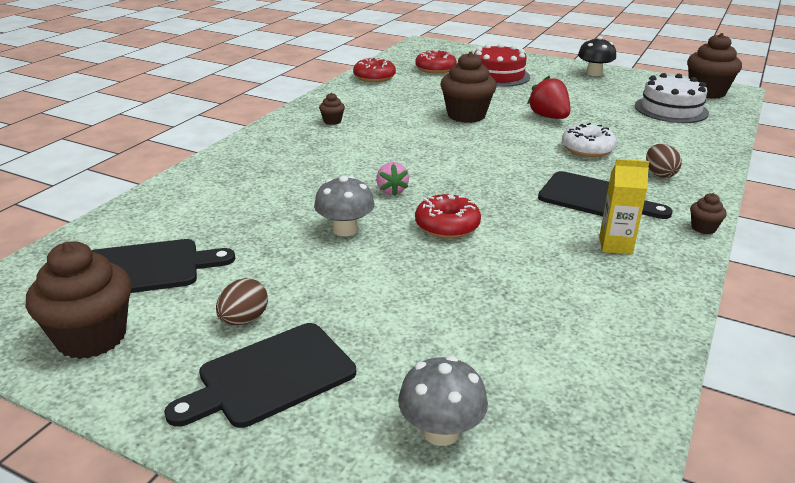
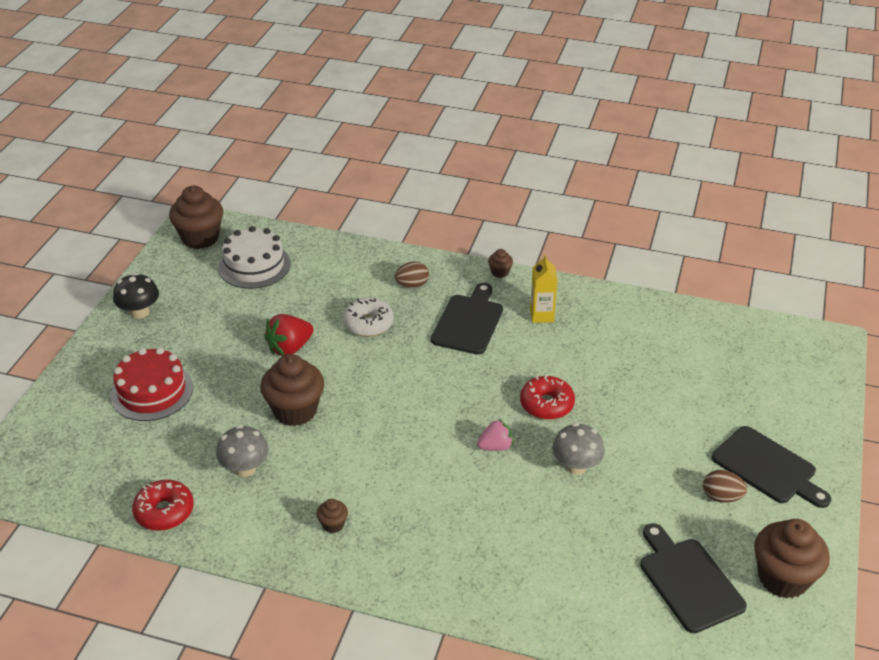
camera: 100 degrees left, 10 degrees up
(435, 69) = (125, 453): red donut -> none
(441, 431) = (769, 387): grey mushroom -> grey mushroom (245, 468)

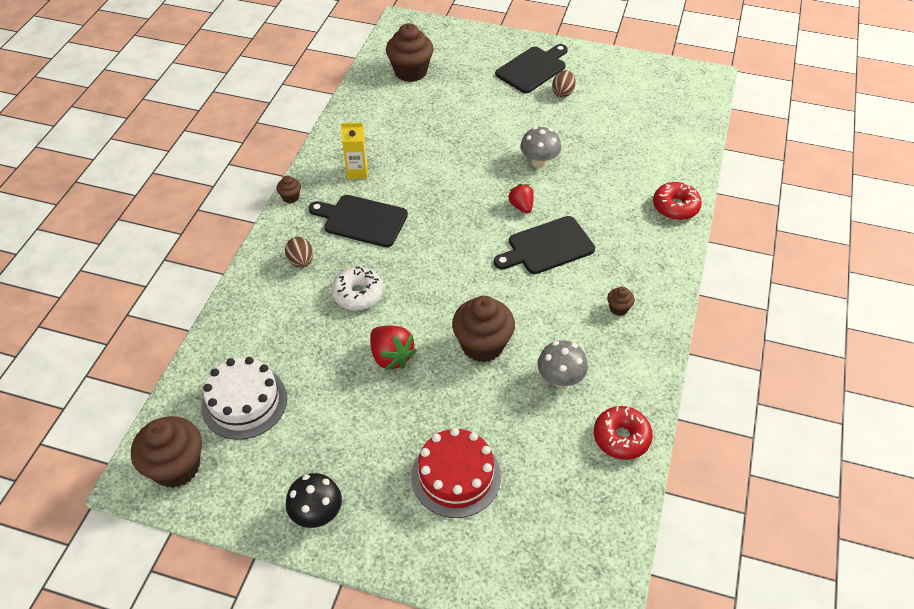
camera: 90 degrees left, 10 degrees up
(495, 446) = (521, 206): pink strawberry -> red strawberry
(546, 404) = (471, 174): red donut -> red donut (675, 207)
(688, 581) = (640, 115): black cutting board -> black cutting board (547, 247)
(783, 578) = (629, 75): brown cupcake -> brown cupcake (410, 72)

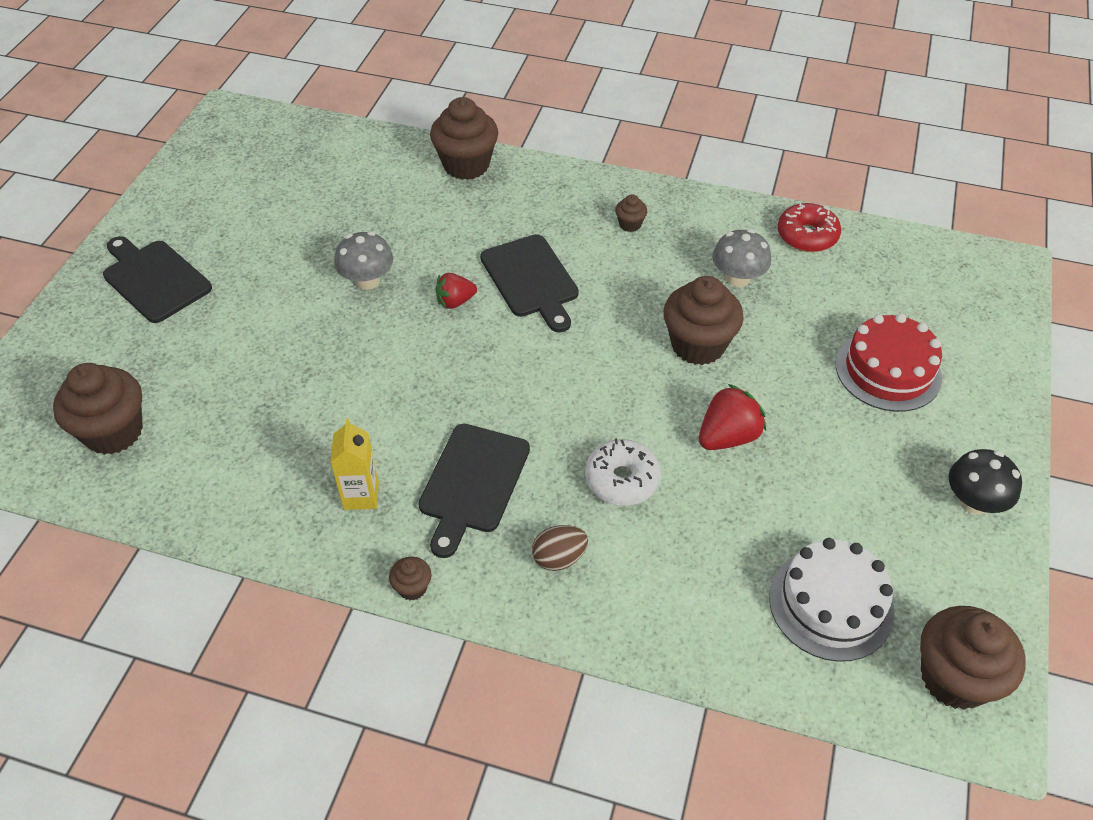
camera: 90 degrees left, 0 degrees up
(563, 92) = (221, 249): brown egg -> none
(675, 207) = (466, 165): red donut -> brown cupcake

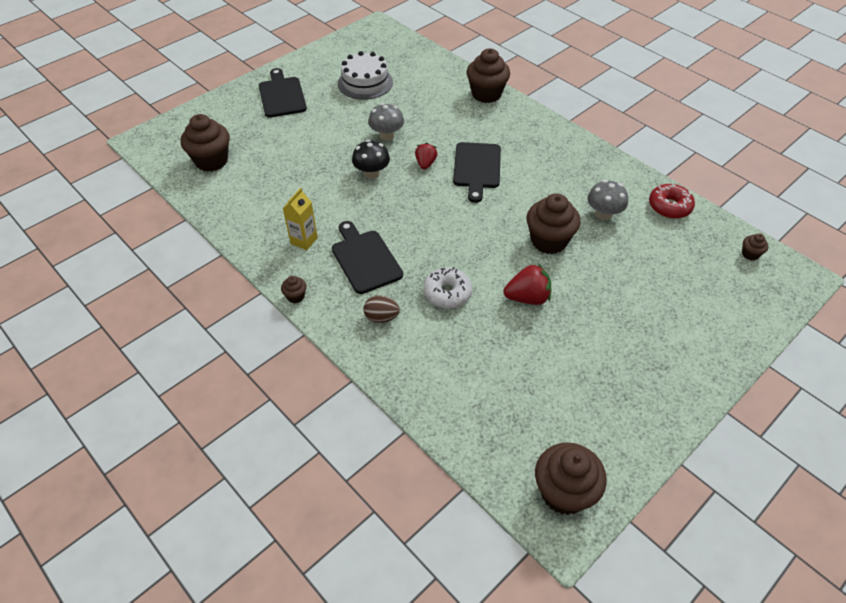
camera: 30 degrees right, 0 degrees up
(455, 301) = (425, 163): red strawberry -> red strawberry turned 90 degrees clockwise
(473, 483) = (365, 259): black cutting board -> black cutting board turned 105 degrees clockwise
(630, 224) = (559, 159): brown cupcake -> brown cupcake (750, 254)
(831, 604) = (518, 415): white cake -> white cake (365, 82)
(888, 370) = (662, 304): red cake -> none
(973, 502) = (658, 403): black mushroom -> black mushroom (372, 173)

